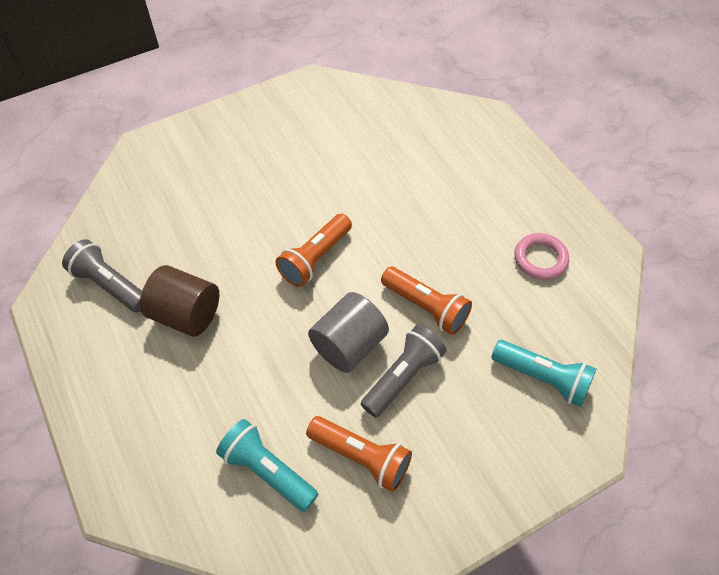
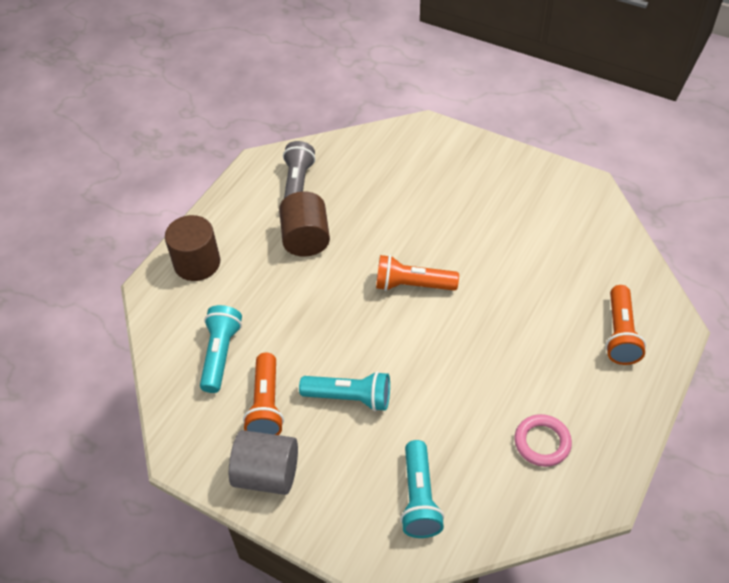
camera: 60 degrees right, 5 degrees down
(126, 434) = (197, 263): none -> brown cylinder
(349, 345) = (352, 348): grey cylinder -> grey cylinder (267, 474)
(403, 377) = (349, 398): grey flashlight -> turquoise flashlight
(426, 307) = (424, 381): orange flashlight -> orange flashlight (620, 334)

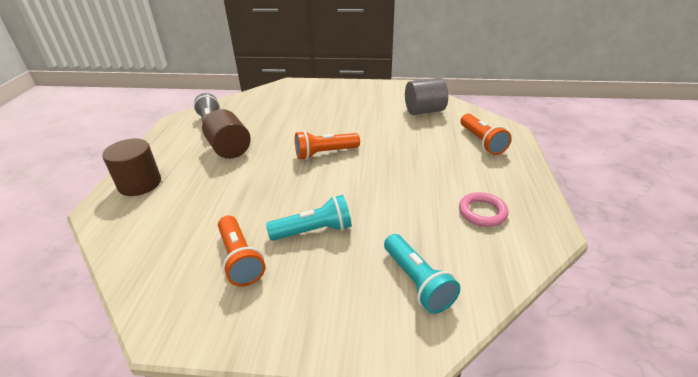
camera: 25 degrees left, 15 degrees down
(221, 354) = (181, 236): turquoise flashlight -> none
(267, 474) = (264, 314): grey cylinder -> grey cylinder (424, 111)

